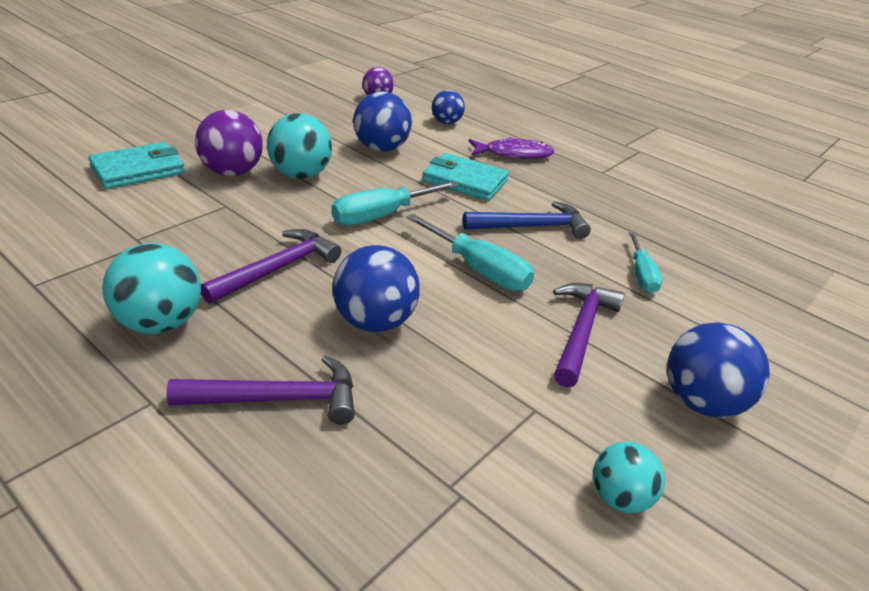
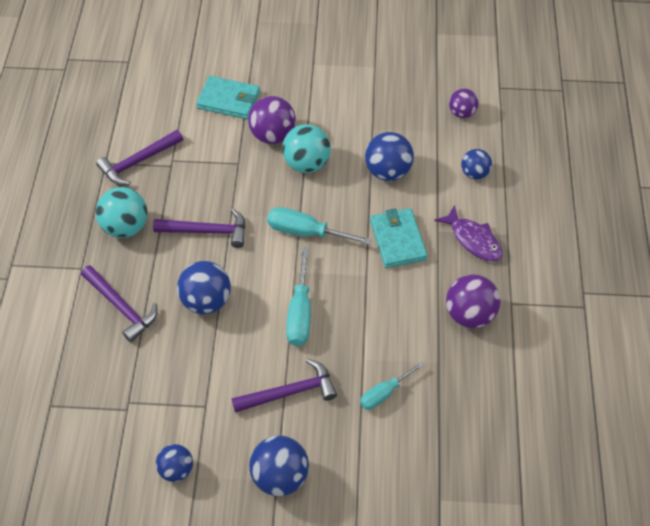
camera: 55 degrees right, 20 degrees up
(87, 261) = (138, 162): none -> purple hammer
(531, 227) = (378, 308): blue hammer -> none
(593, 192) = (469, 314): none -> purple ball
(619, 498) = (176, 469): turquoise ball -> blue ball

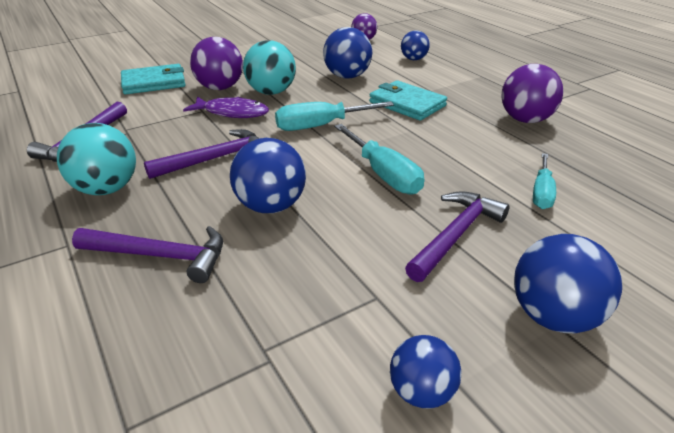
camera: 35 degrees left, 20 degrees down
(473, 240) = (463, 85): purple fish -> purple fish (232, 113)

